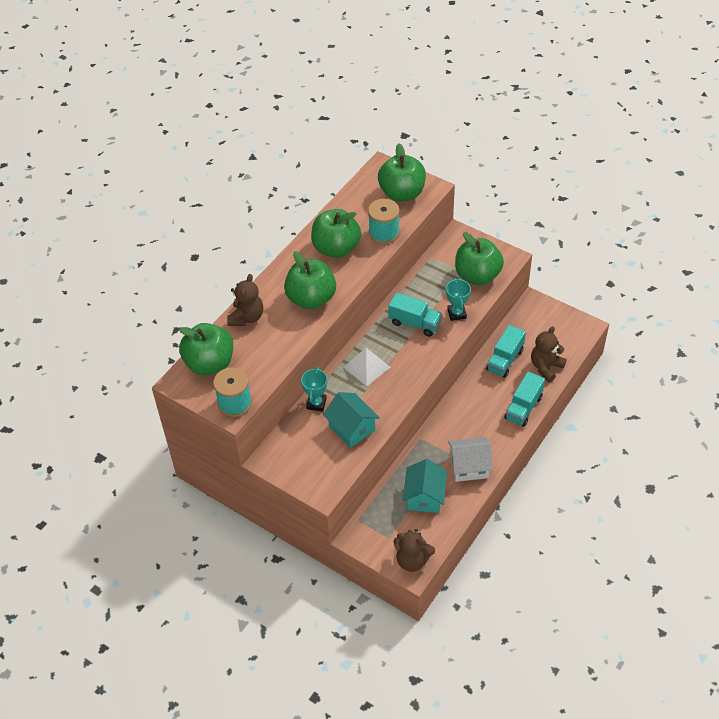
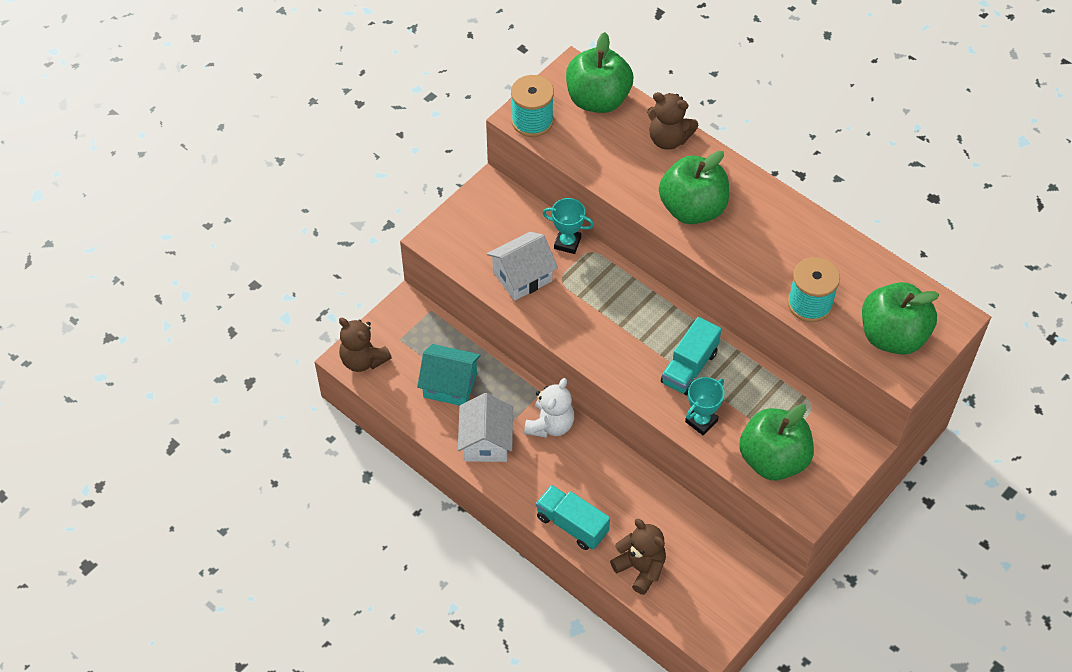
camera: 95 degrees right, 5 degrees up
(336, 248) = (784, 244): green apple -> none
(352, 428) = (522, 276): turquoise house -> white house
(367, 367) = (619, 303): white pyramid -> none
(412, 560) = (363, 360): brown teddy bear -> brown teddy bear turned 75 degrees counterclockwise
(446, 429) = (550, 425): none -> white teddy bear
(456, 313) = (701, 421): turquoise trophy -> turquoise trophy turned 45 degrees counterclockwise
(505, 360) = (660, 516): turquoise truck -> none

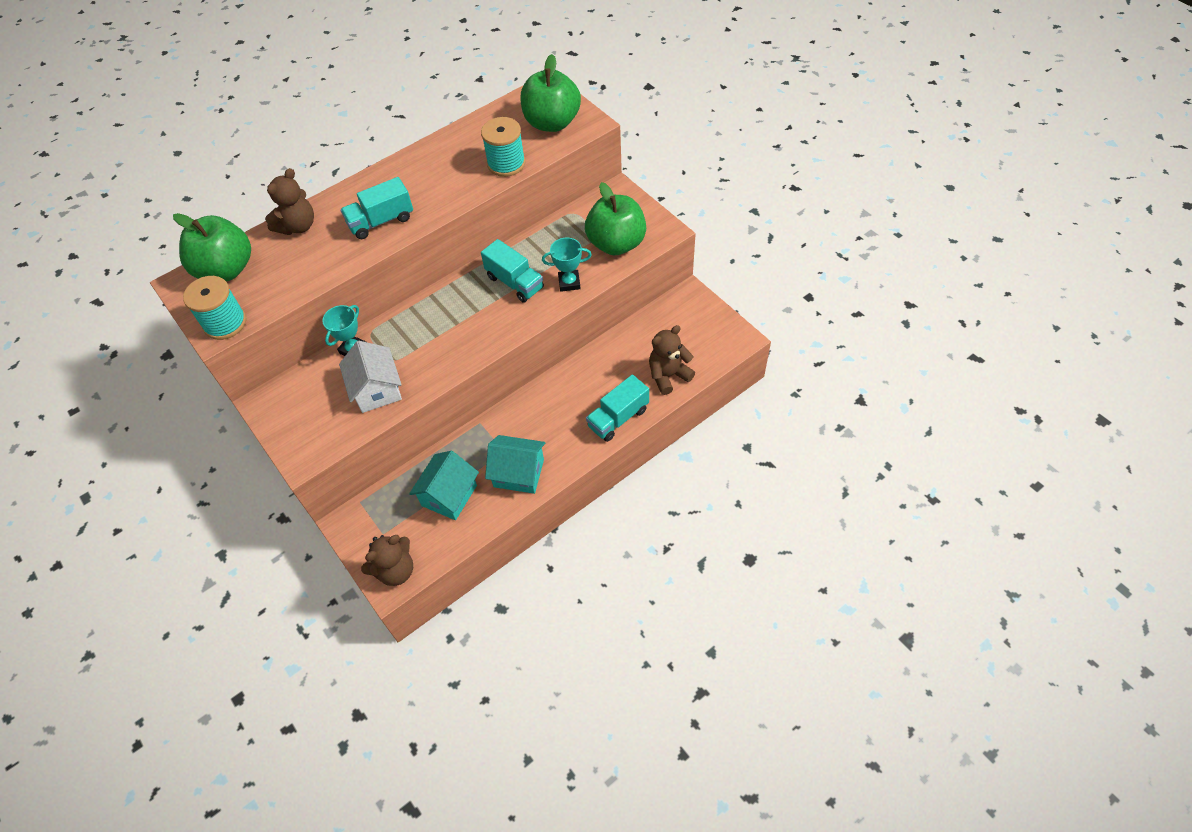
camera: 75 degrees left, 0 degrees up
(486, 442) = (518, 473): white house -> turquoise house
(550, 425) = (515, 420): white teddy bear -> none
(692, 209) = (381, 221): green apple -> turquoise truck
(701, 421) = (569, 283): turquoise trophy -> turquoise trophy turned 60 degrees counterclockwise

